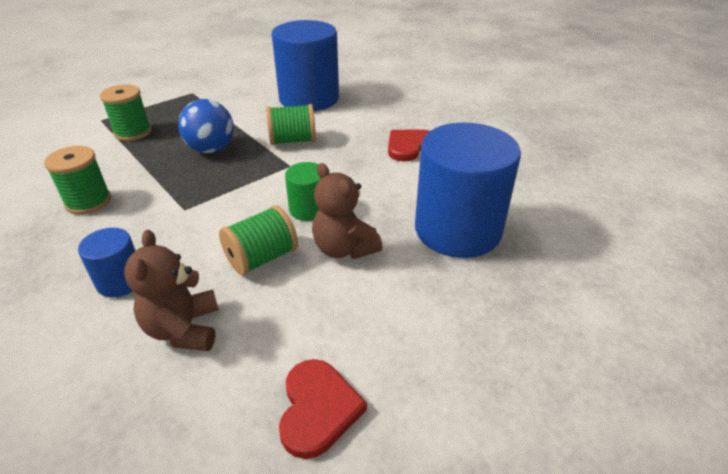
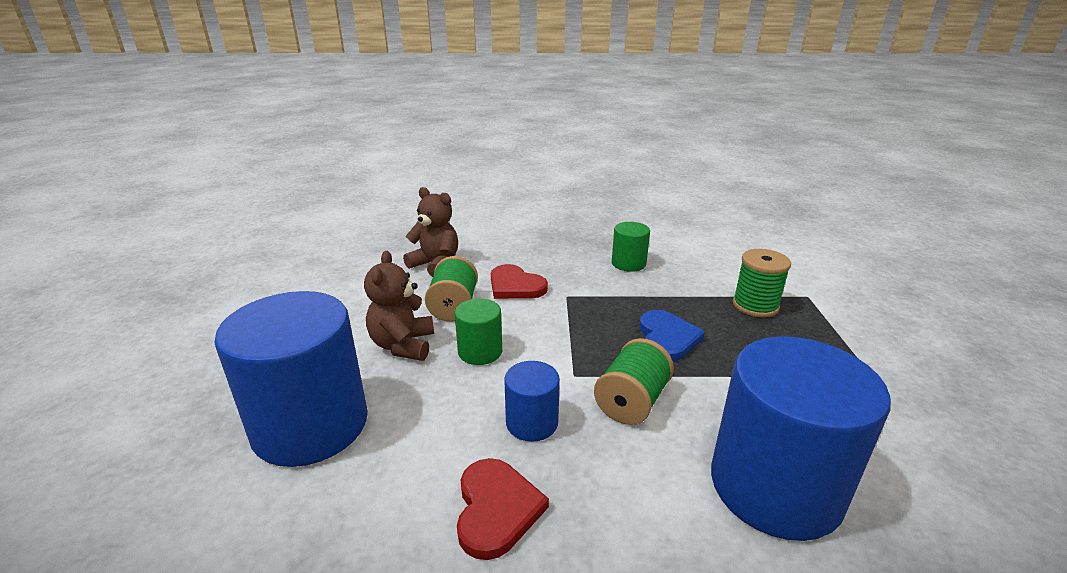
camera: 130 degrees right, 10 degrees down
(88, 202) = (628, 263): green spool -> green cylinder
(120, 281) = (510, 257): blue cylinder -> blue cylinder (532, 423)
(211, 149) = (667, 338): blue ball -> blue heart
(318, 409) = (316, 282): red heart -> red heart (515, 286)
(344, 248) = (403, 345): brown teddy bear -> brown teddy bear turned 90 degrees counterclockwise

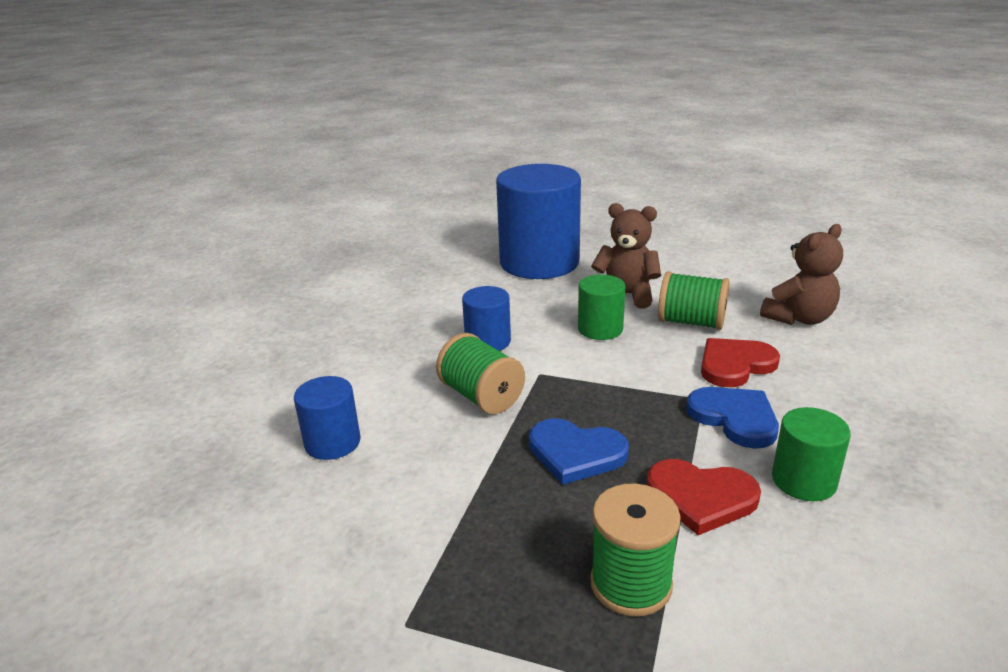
camera: 110 degrees right, 0 degrees up
(496, 509) = (418, 318): red heart -> red heart (701, 497)
(583, 284) = (734, 418): none -> blue heart
(775, 487) = (332, 442): blue cylinder -> blue cylinder, size x0.47

